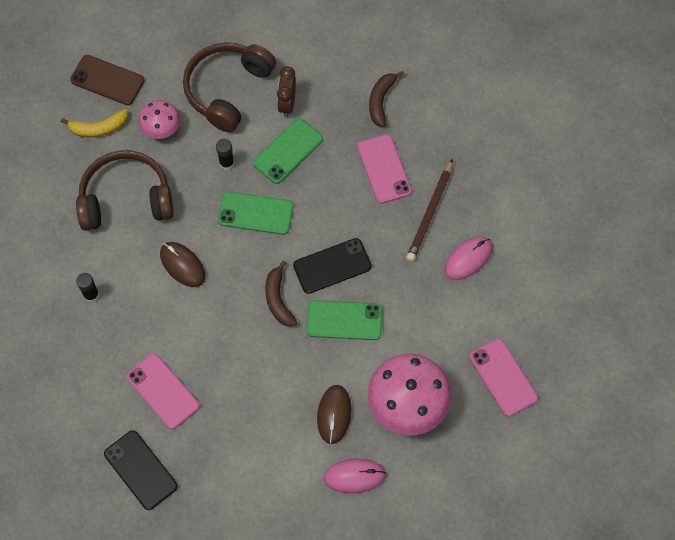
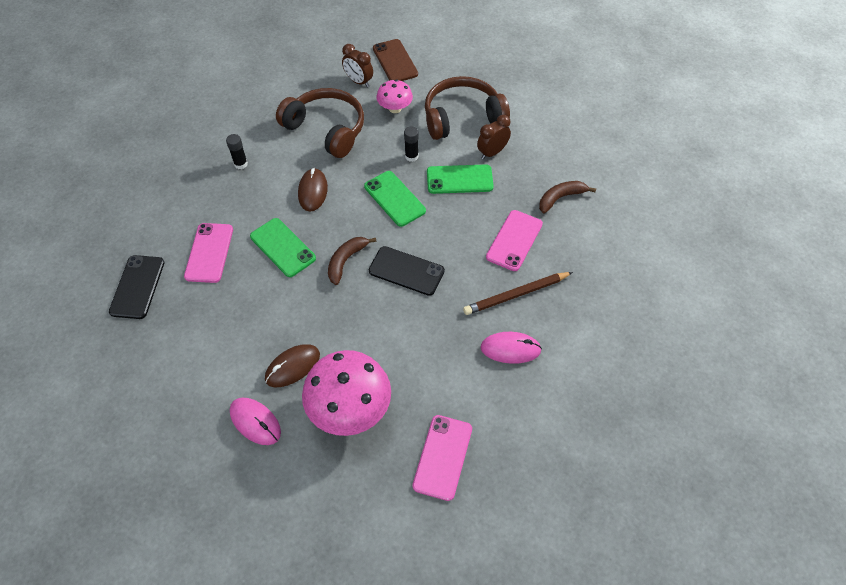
camera: 45 degrees right, 10 degrees down
(99, 128) = (359, 81): yellow banana -> brown clock
(344, 320) = (373, 312): green phone -> green phone (282, 247)

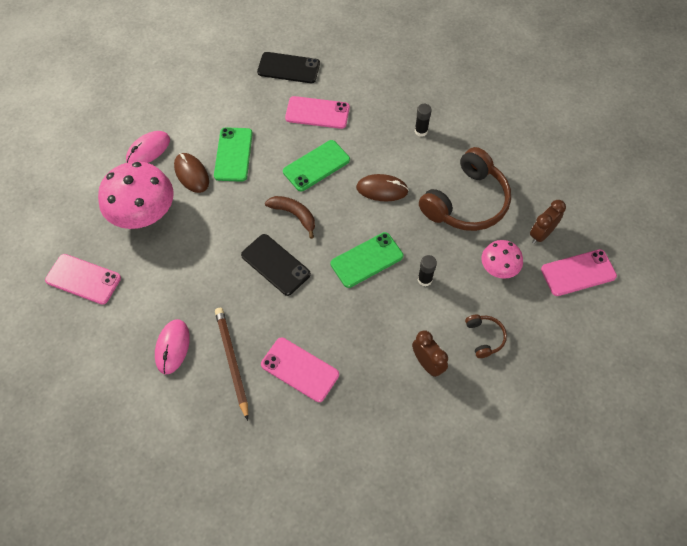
camera: 95 degrees right, 5 degrees up
(395, 61) = (578, 273): brown phone -> pink phone
(406, 271) = (275, 264): black phone -> black phone turned 75 degrees counterclockwise
(459, 179) = (389, 324): green phone -> green phone (233, 154)
(462, 117) = (484, 337): brown headphones -> brown headphones, size x0.45
(560, 198) = (353, 429): brown banana -> none

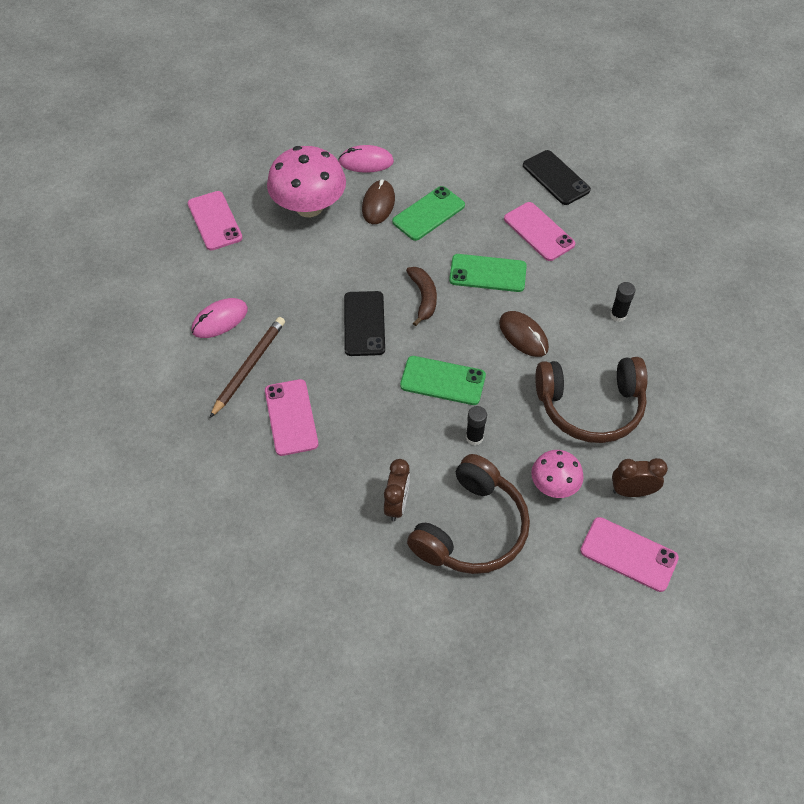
camera: 45 degrees right, 5 degrees down
(484, 337) = (471, 528): brown headphones -> brown headphones, size x2.21

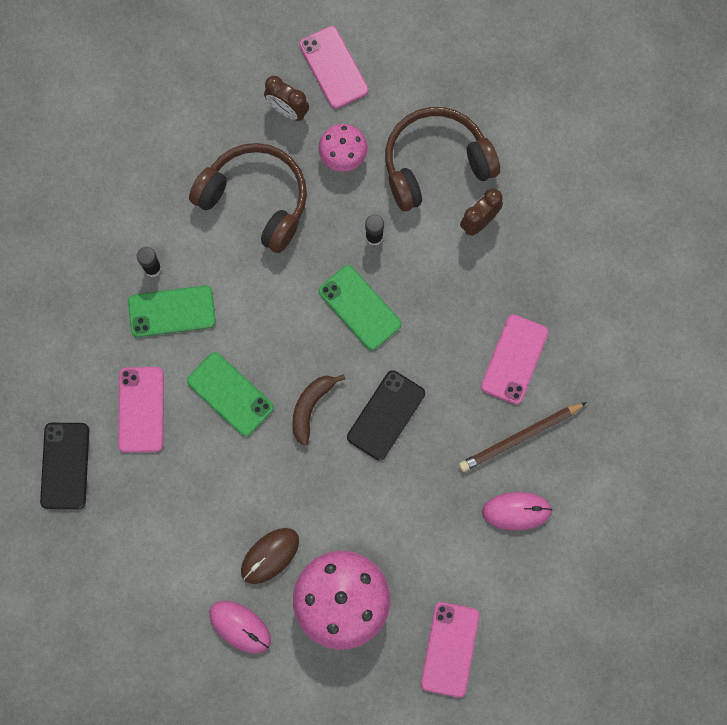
camera: 145 degrees left, 20 degrees up
(428, 213) = (229, 507): green phone -> green phone (172, 311)
(523, 335) = (253, 305): brown mouse -> none

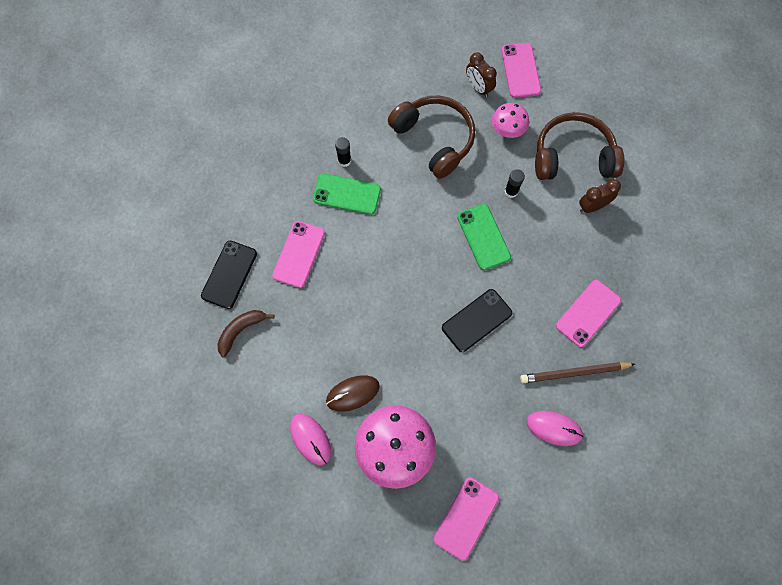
camera: 20 degrees right, 5 degrees down
(230, 394) = (367, 265): green phone -> none
(311, 407) = (422, 295): brown banana -> brown banana (241, 330)

